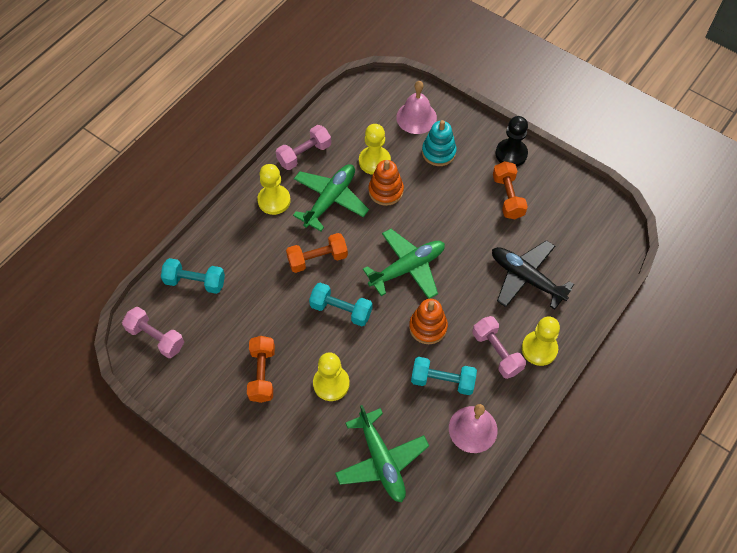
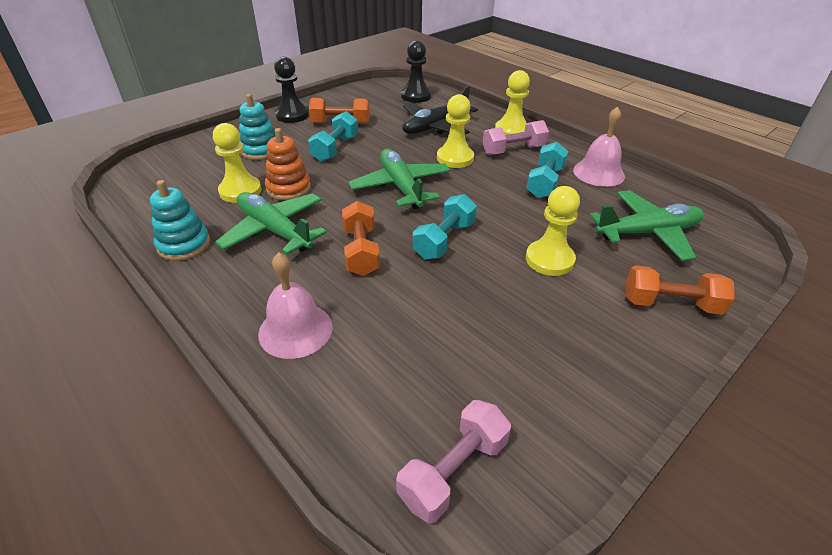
camera: 80 degrees left, 20 degrees down
(195, 282) = (350, 395): turquoise dumbbell -> turquoise dumbbell (335, 148)
(262, 374) = (535, 324): orange dumbbell -> orange dumbbell (670, 304)
(274, 200) = (242, 282): yellow pawn -> yellow pawn (455, 158)
(304, 154) = (184, 245): pink dumbbell -> turquoise stacking toy
(416, 117) = (202, 157): pink bell -> pink bell (295, 330)
(428, 327) = (479, 183): orange stacking toy -> none
(593, 249) = (416, 96): none -> black pawn

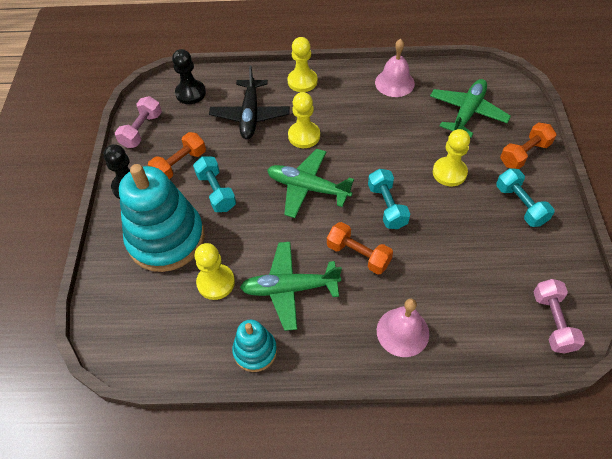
camera: 45 degrees left, 15 degrees up
(260, 150) = (166, 238): turquoise stacking toy -> turquoise stacking toy, size x1.99
(288, 188) = (243, 251): orange stacking toy -> none
(513, 150) = (327, 100): pink dumbbell -> pink dumbbell (142, 130)
(544, 182) = (378, 115): turquoise dumbbell -> turquoise dumbbell (520, 205)

